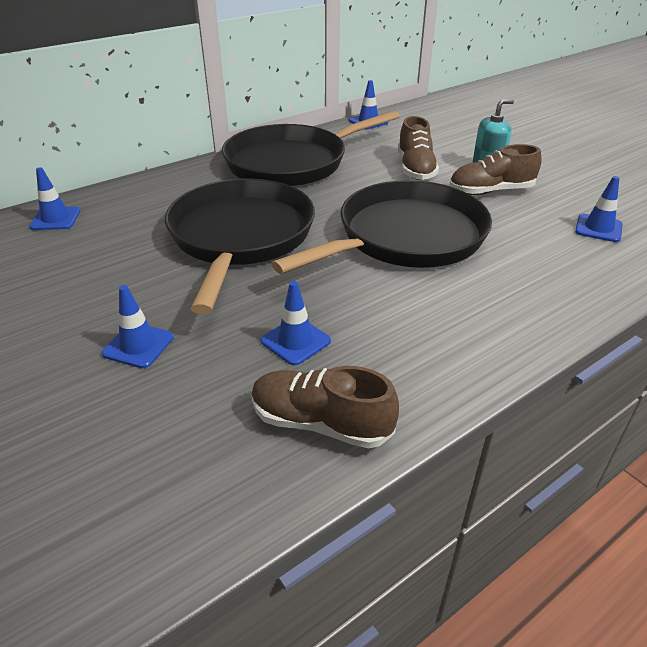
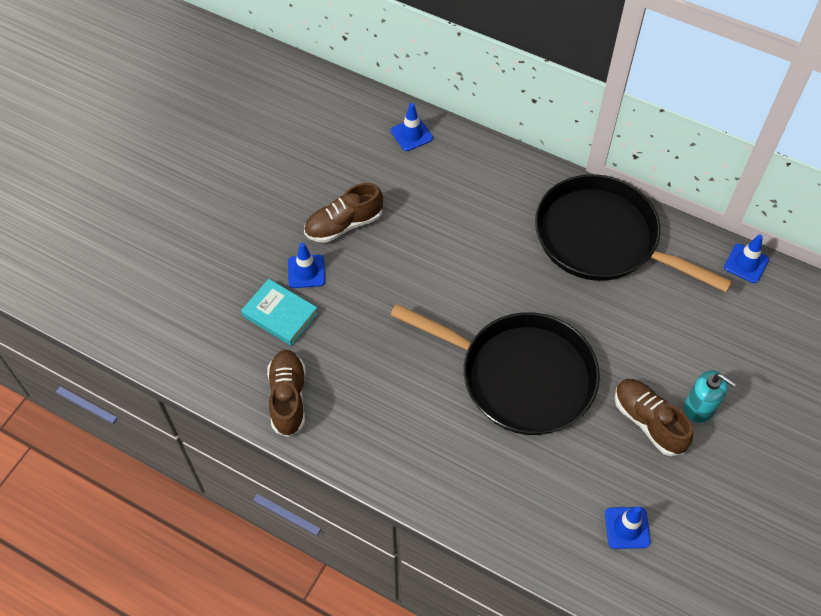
camera: 65 degrees right, 20 degrees up
(180, 391) = (280, 315): none -> turquoise book
(240, 237) = (455, 262): black pan -> none
(295, 341) = (352, 354): blue traffic cone -> none
(415, 169) = (656, 344): brown shoe -> brown shoe (344, 225)

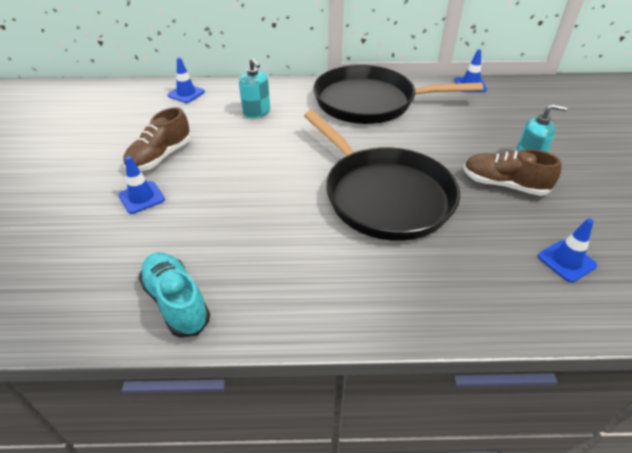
camera: 30 degrees left, 15 degrees down
(280, 315) = (131, 237): turquoise book -> none
(288, 398) = (176, 302): brown shoe -> turquoise shoe
(469, 199) = (256, 112): none -> turquoise soap dispenser
(520, 376) = (384, 196): black pan -> black pan turned 60 degrees clockwise

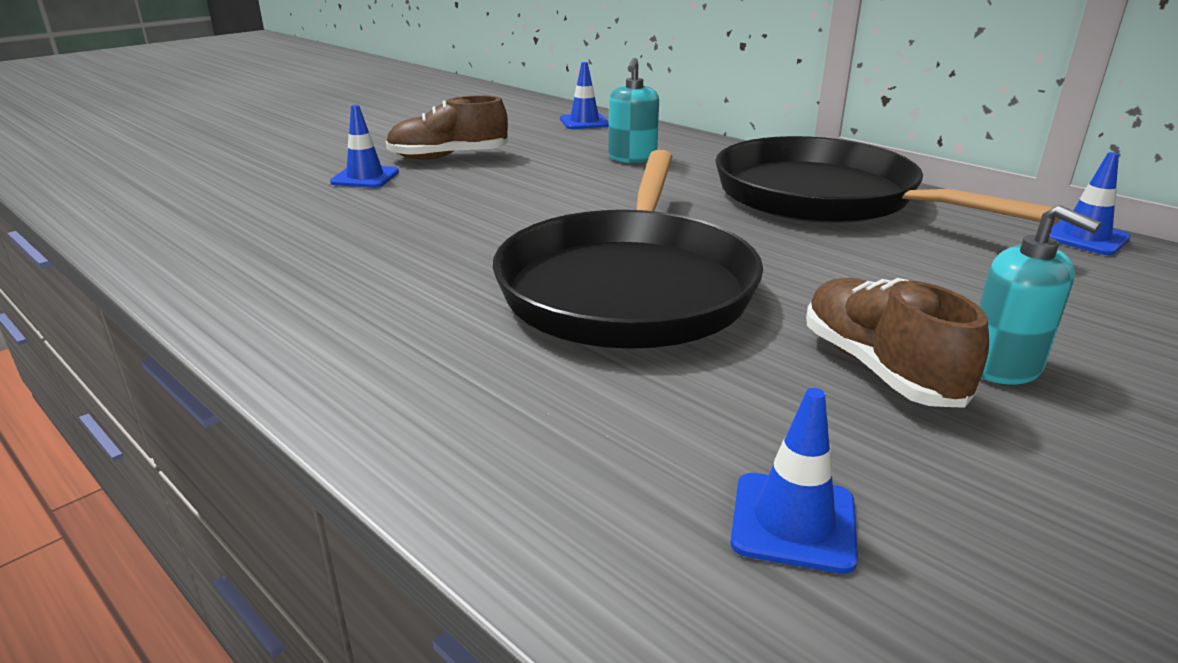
camera: 45 degrees right, 15 degrees down
(176, 302) = (217, 257): turquoise shoe -> none

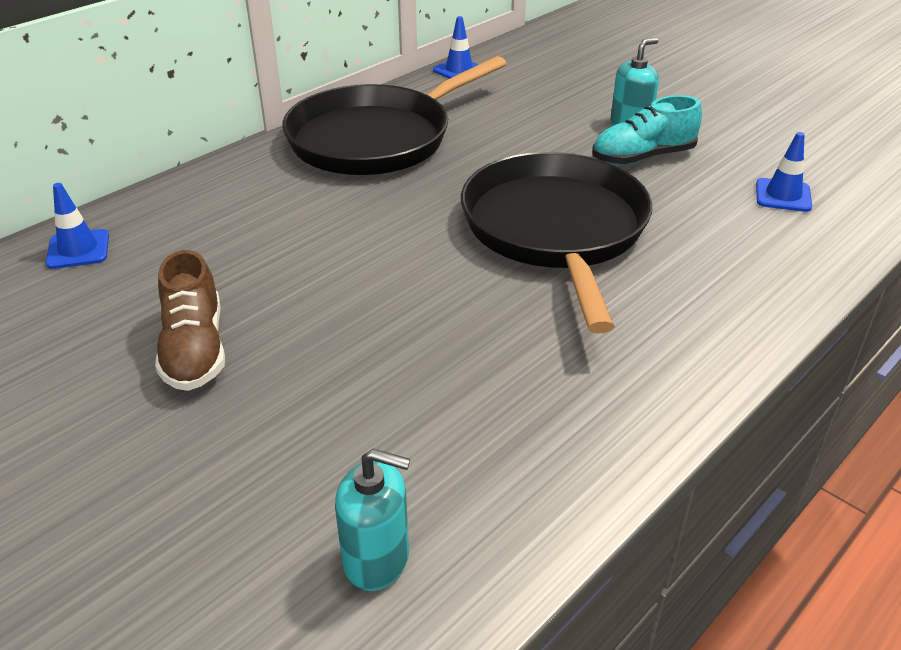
camera: 90 degrees left, 10 degrees up
(365, 177) = (262, 412): blue traffic cone -> none
(629, 287) = (555, 230): black pan -> black pan turned 105 degrees counterclockwise
(632, 158) = (243, 220): turquoise soap dispenser -> turquoise soap dispenser (376, 559)
(879, 368) = (642, 157): brown shoe -> turquoise shoe

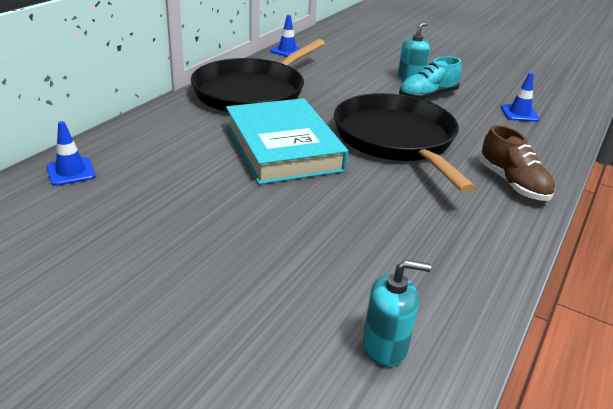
camera: 15 degrees left, 5 degrees down
(195, 350) = (191, 229): brown shoe -> brown shoe (512, 183)
(378, 232) = (283, 148): none -> turquoise book

